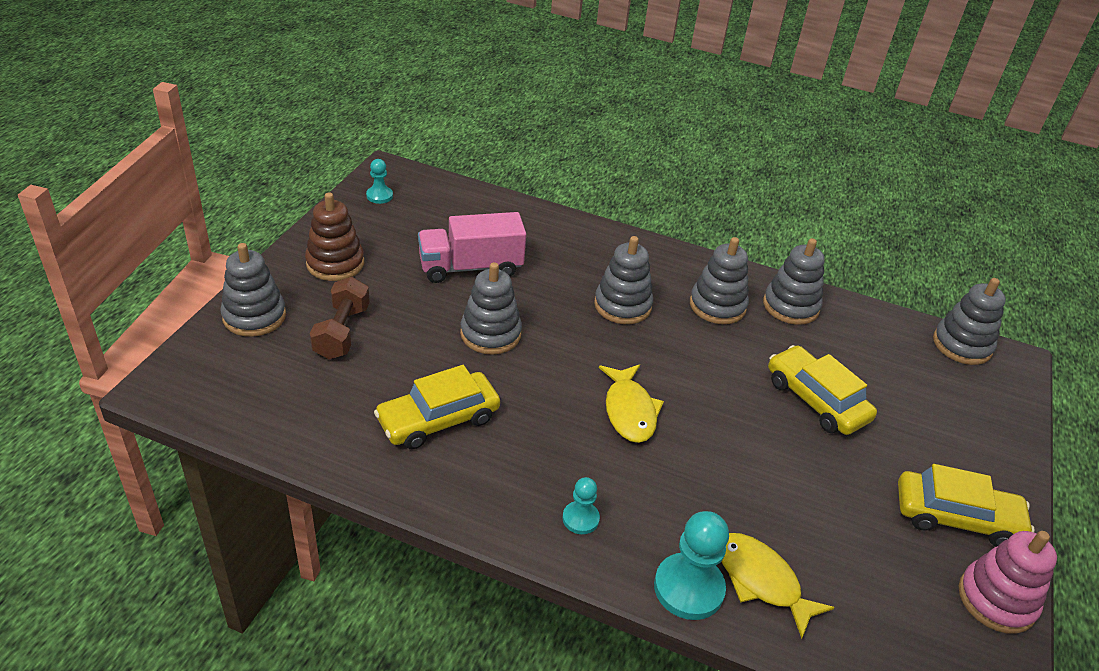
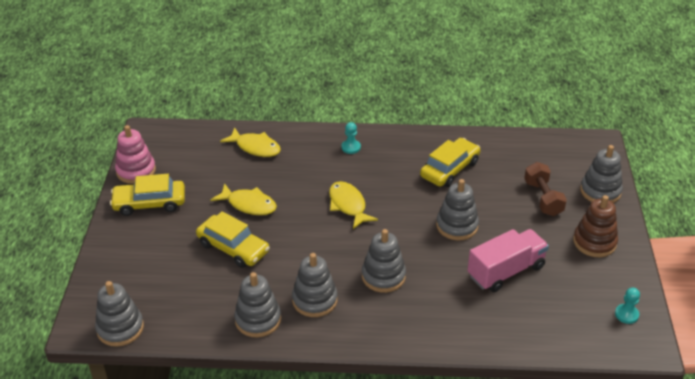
camera: 165 degrees right, 0 degrees up
(688, 588) = (289, 136): turquoise pawn -> none
(786, 461) = (249, 204): none -> yellow fish

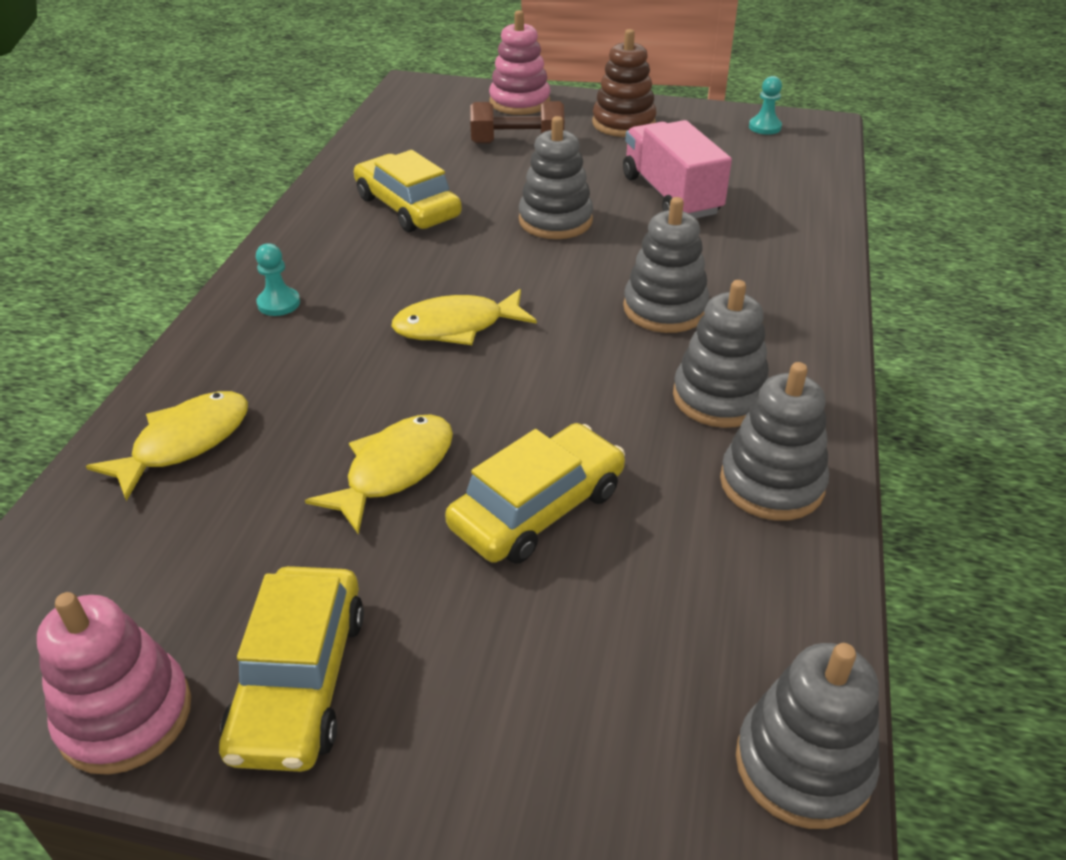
camera: 80 degrees left, 0 degrees up
(600, 191) = (519, 102): grey stacking toy -> pink stacking toy

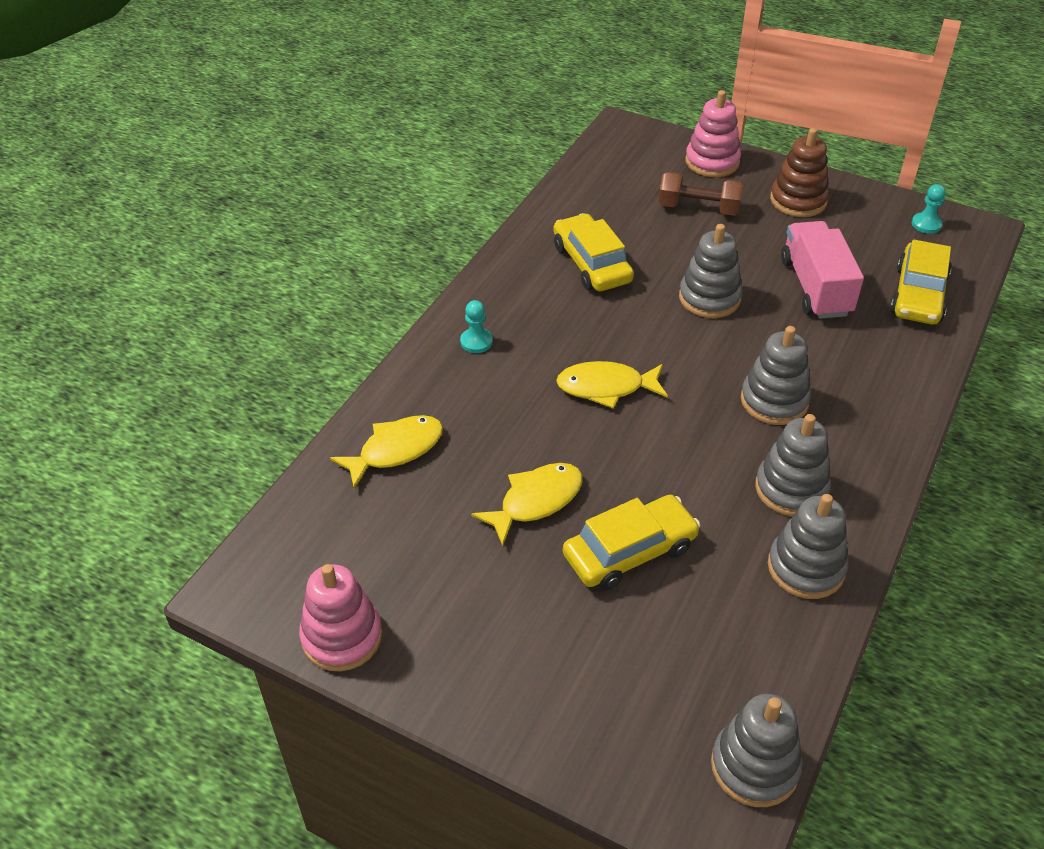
camera: 15 degrees right, 5 degrees up
(299, 681) = (448, 638): yellow car -> yellow car (918, 295)

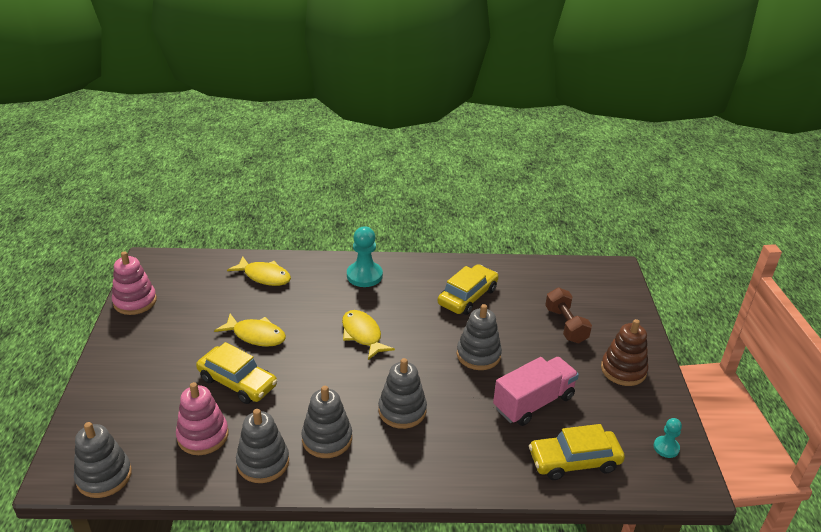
camera: 60 degrees right, 10 degrees down
(476, 342) = (364, 275): turquoise pawn -> turquoise pawn, size x1.80
(712, 162) = (623, 317): pink stacking toy -> pink stacking toy (203, 436)

